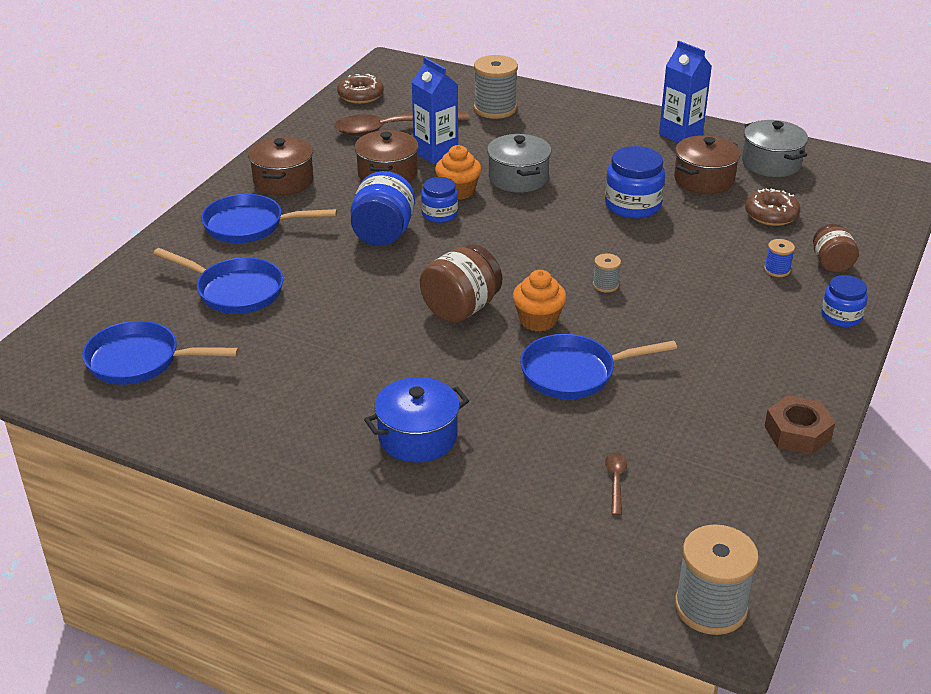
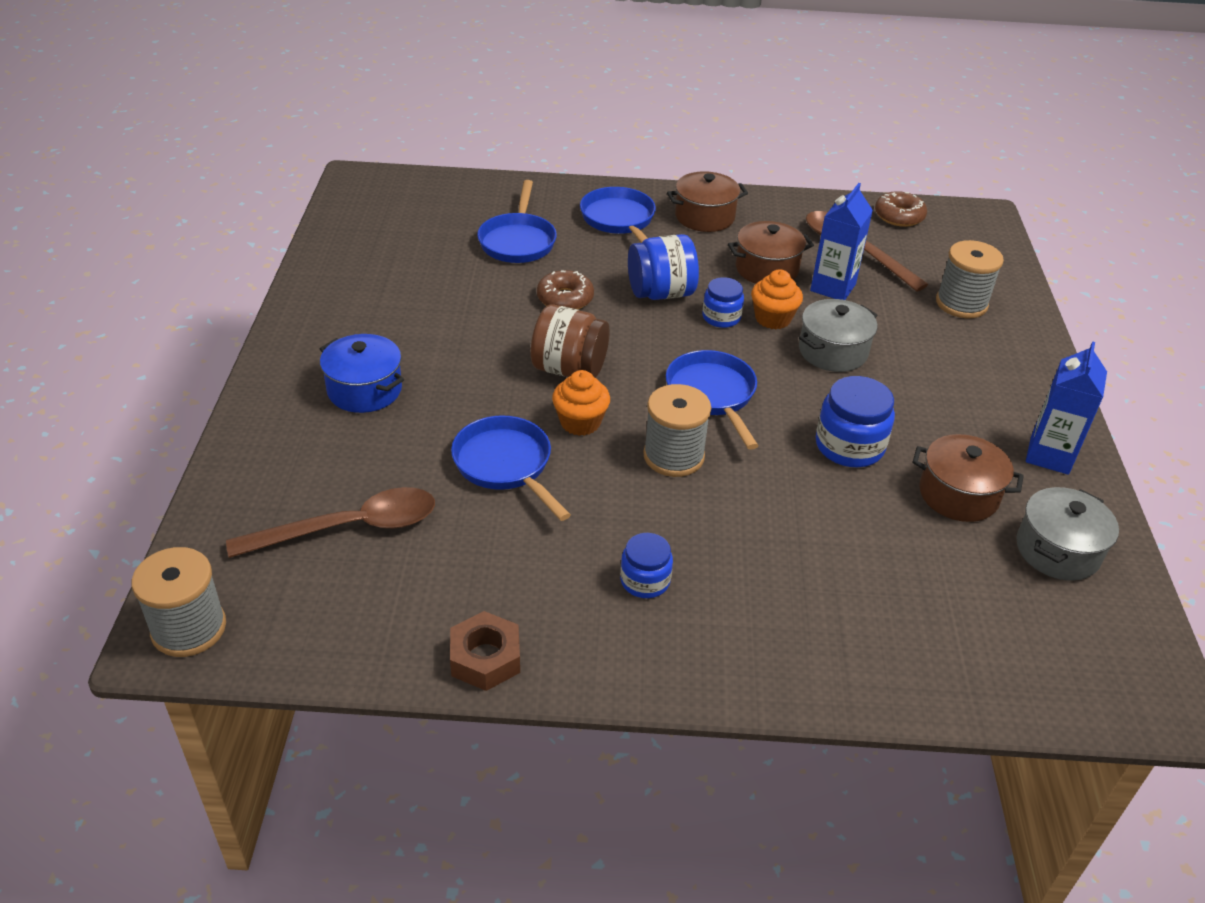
camera: 65 degrees right, 5 degrees up
(140, 361) = (399, 226): blue pan -> blue pan (712, 395)
(605, 285) = (673, 456): grey spool -> grey spool, size x2.03
(615, 481) = (349, 528): brown spoon -> brown spoon, size x2.37
(771, 215) = (927, 569): brown donut -> brown donut (565, 298)
(777, 270) = (803, 593): blue spool -> none
(831, 263) = (856, 645): brown jar -> none
(841, 316) = (741, 670): blue jar -> blue jar (645, 581)

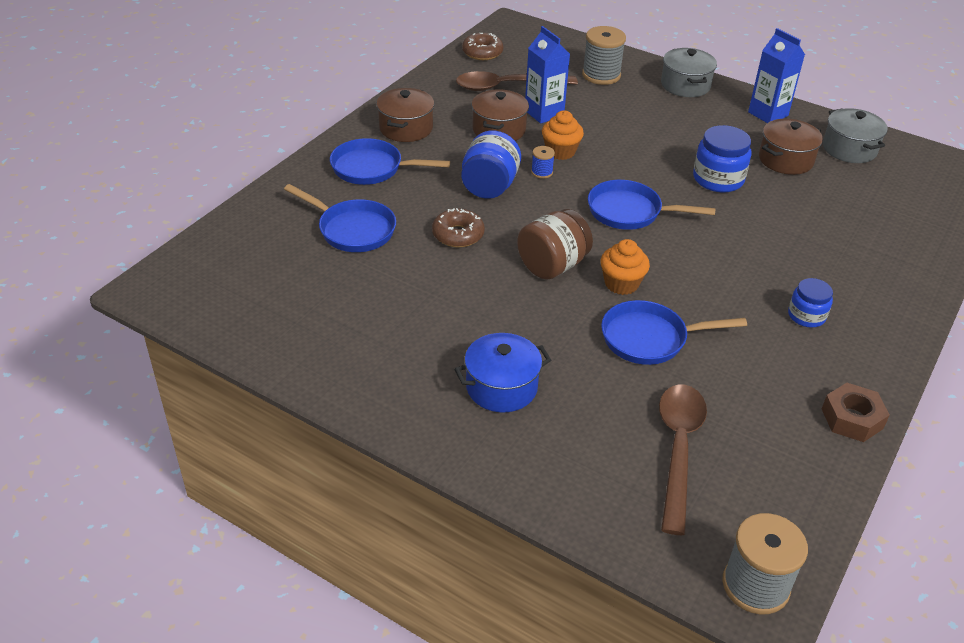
camera: 60 degrees left, 0 degrees up
(673, 456) = (686, 255): grey spool -> none
(721, 317) = (542, 172): blue jar -> blue spool
(833, 351) = (616, 144): grey pot -> grey pot (685, 85)

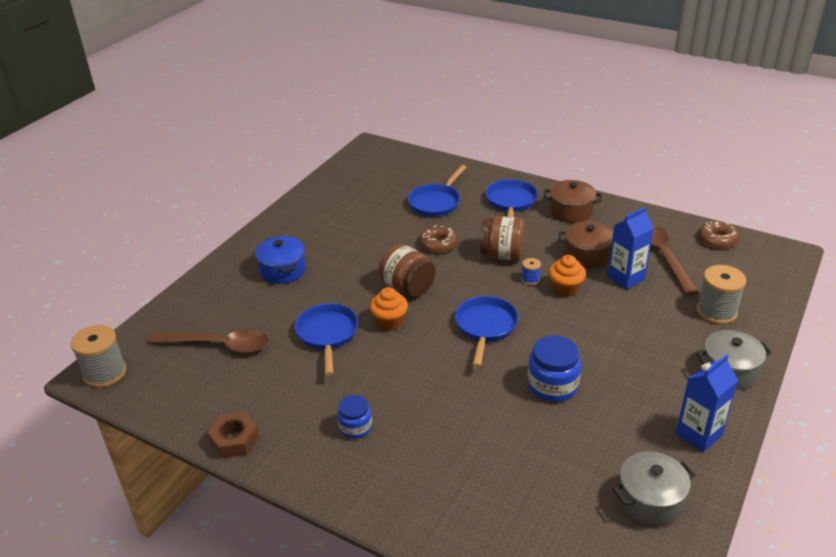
camera: 90 degrees right, 5 degrees down
(489, 187) = (502, 255): blue jar -> brown jar
(785, 160) = (605, 440): brown pot -> none

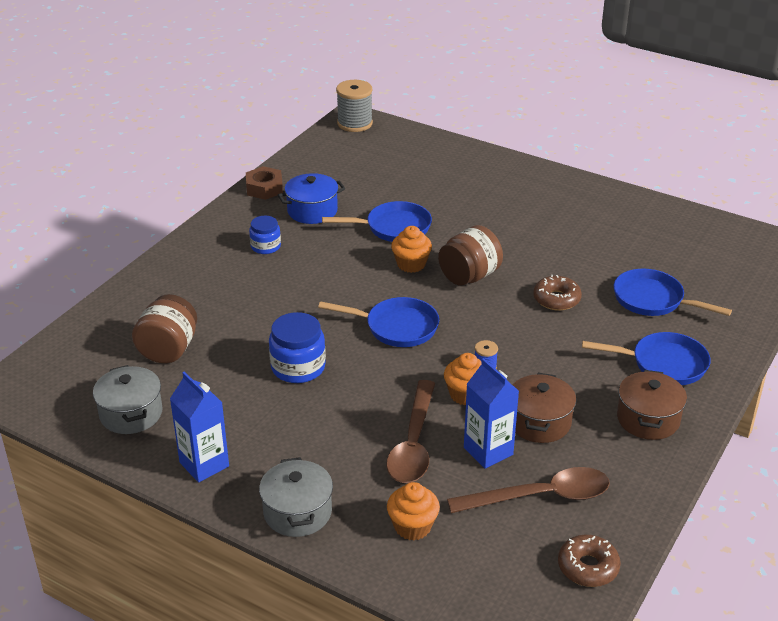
camera: 90 degrees right, 0 degrees up
(218, 345) = (385, 171): brown spoon -> brown spoon (413, 443)
(283, 270) = (501, 197): blue pot -> blue pot (312, 211)
(502, 255) = (537, 348): brown jar -> brown jar (168, 349)
(716, 312) = (412, 526): grey spool -> orange cupcake

